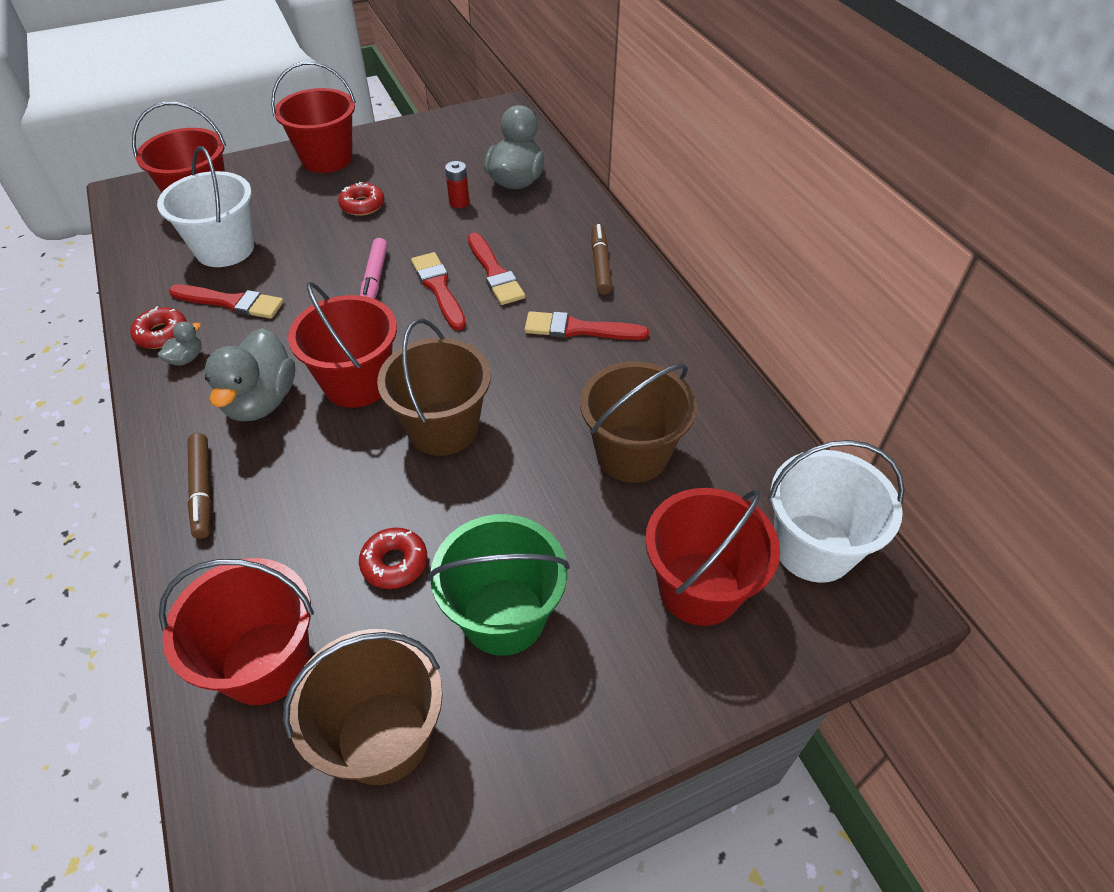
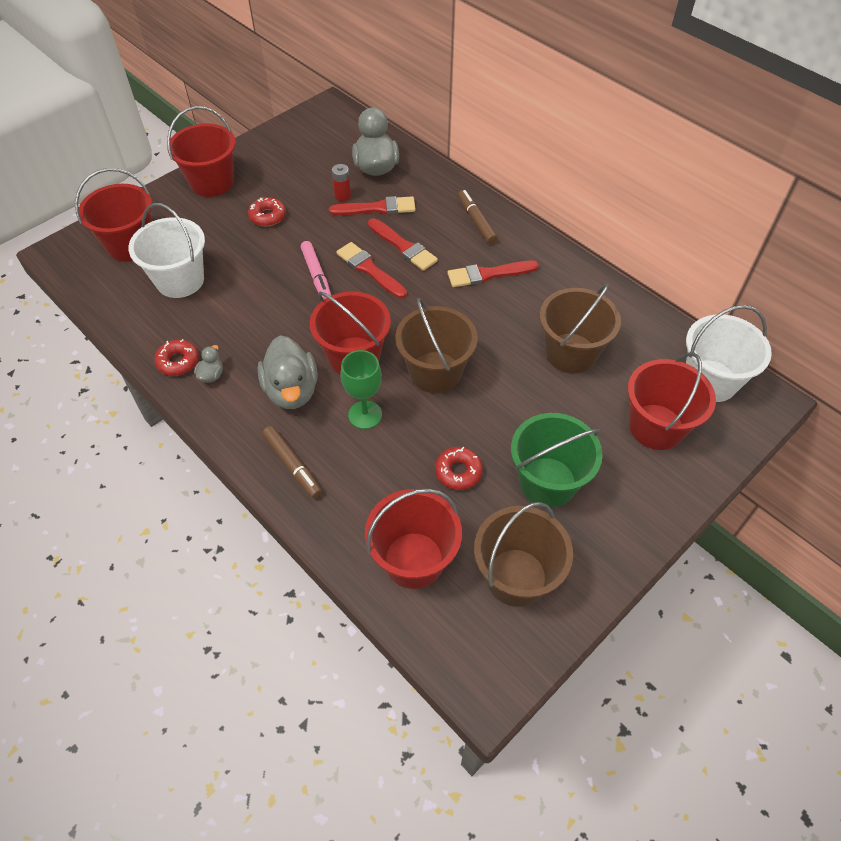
camera: 20 degrees left, 5 degrees up
(231, 302) = (216, 322): red brush -> red brush (377, 208)
(326, 455) = (365, 415): none -> green goblet

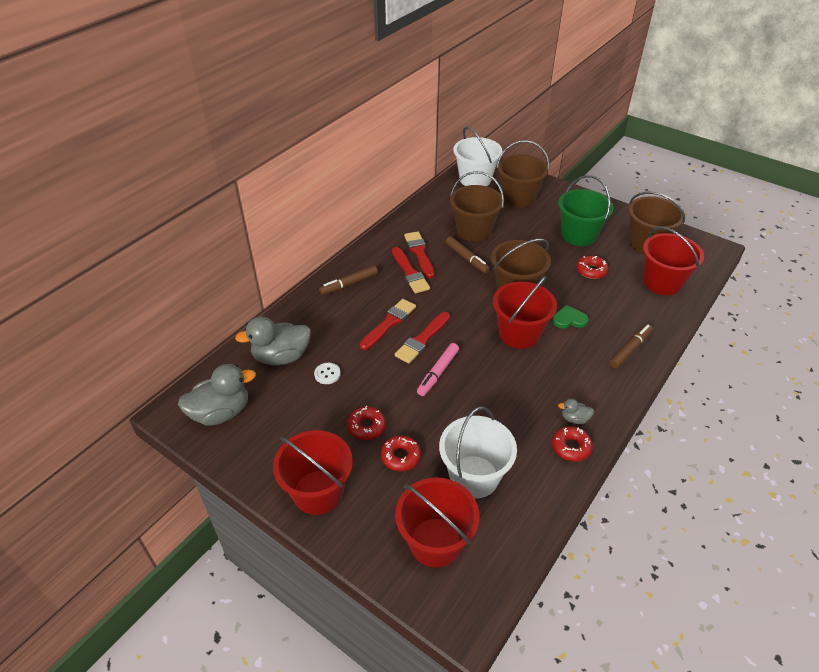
camera: 100 degrees left, 10 degrees down
(224, 235) = (400, 456): none -> red donut
(291, 390) = (566, 363): grey duck -> grey duck (221, 412)
(316, 275) = (438, 373): pink marker -> pink marker turned 150 degrees clockwise
(342, 196) = (327, 374): red battery -> white button
(365, 415) = (569, 319): green goblet -> green heart
(377, 208) = (342, 347): red brush -> red brush (419, 253)
(508, 334) = (467, 258): none -> brown marker
(656, 427) = (518, 198): red bucket -> brown bucket

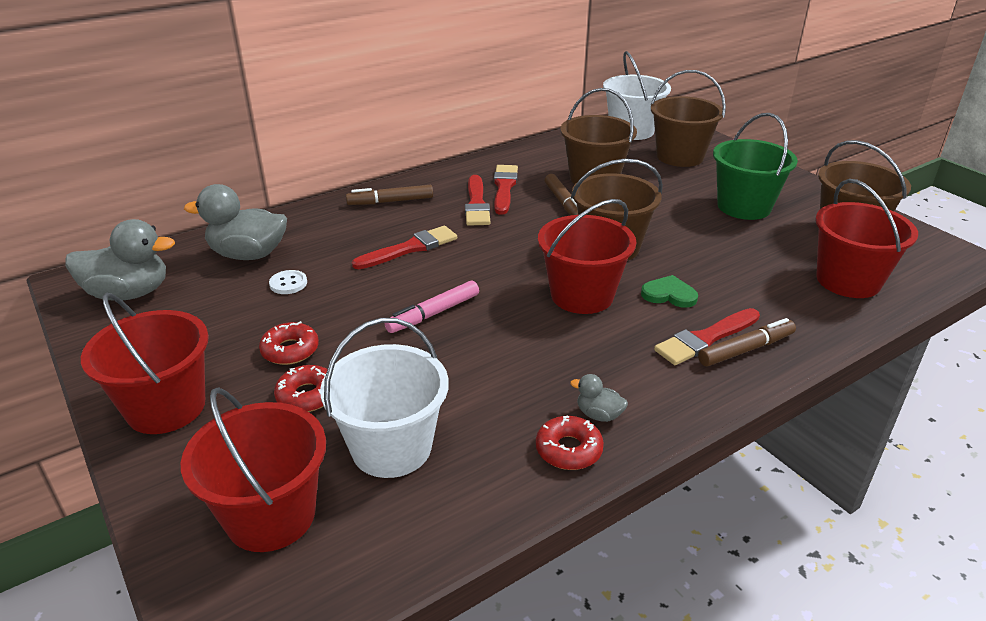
camera: 20 degrees right, 10 degrees down
(422, 339) = (439, 274): red brush -> red brush (705, 339)
(591, 271) = (739, 247): red donut -> none

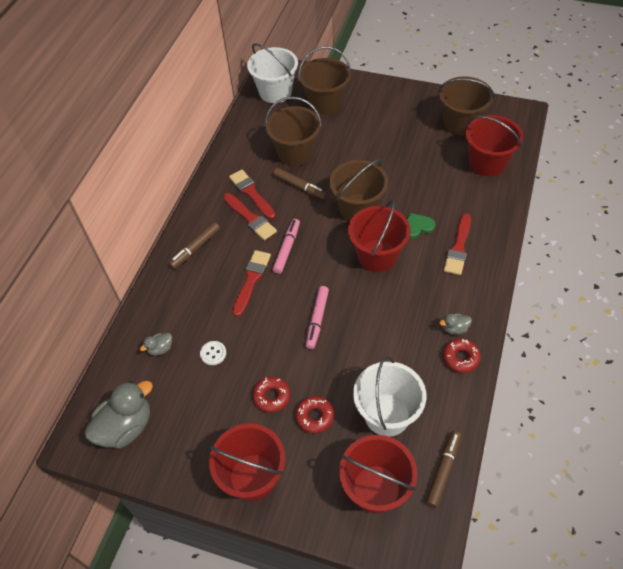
camera: 35 degrees left, 20 degrees up
(248, 254) = (160, 349): grey duck -> grey duck, size x0.46
(482, 242) = (287, 249): none -> pink marker
(744, 207) = (396, 131): green bucket -> none
(745, 349) = (480, 243): brown marker -> brown marker (443, 470)

